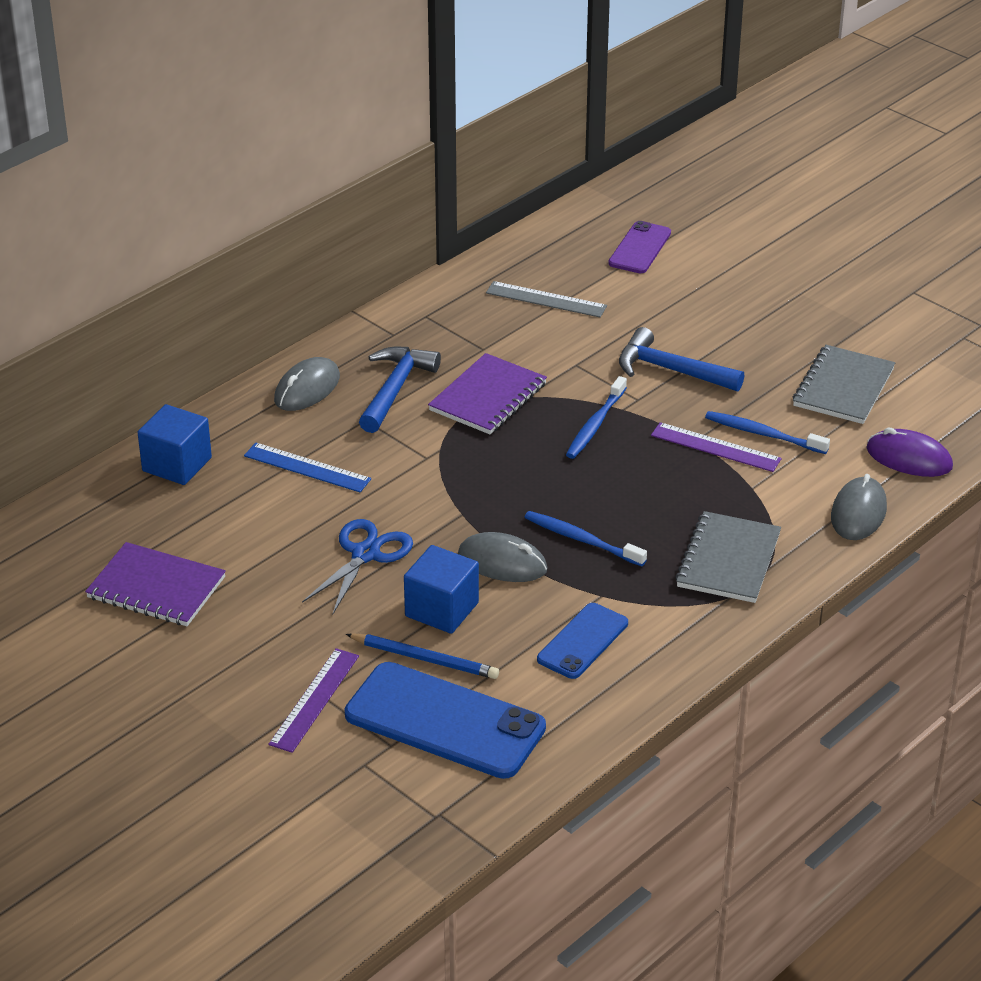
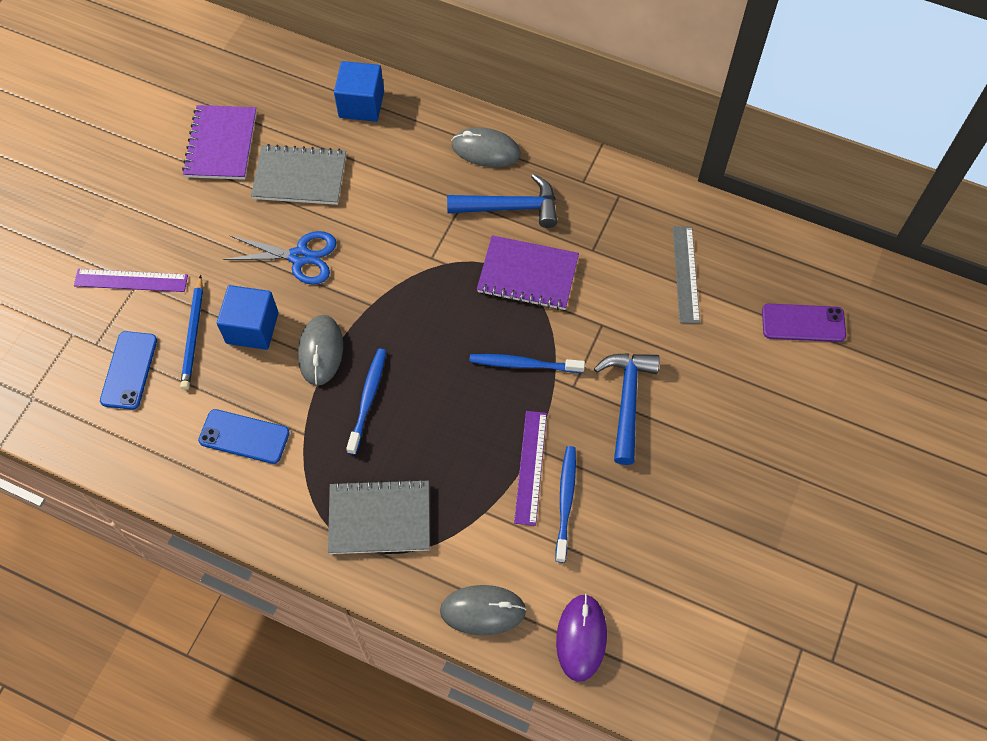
camera: 70 degrees right, 25 degrees up
(307, 467) = (388, 184): blue ruler -> none
(444, 721) = (129, 370): blue phone -> blue phone, size x0.56
(843, 387) = (666, 553): grey notebook -> grey notebook (300, 177)

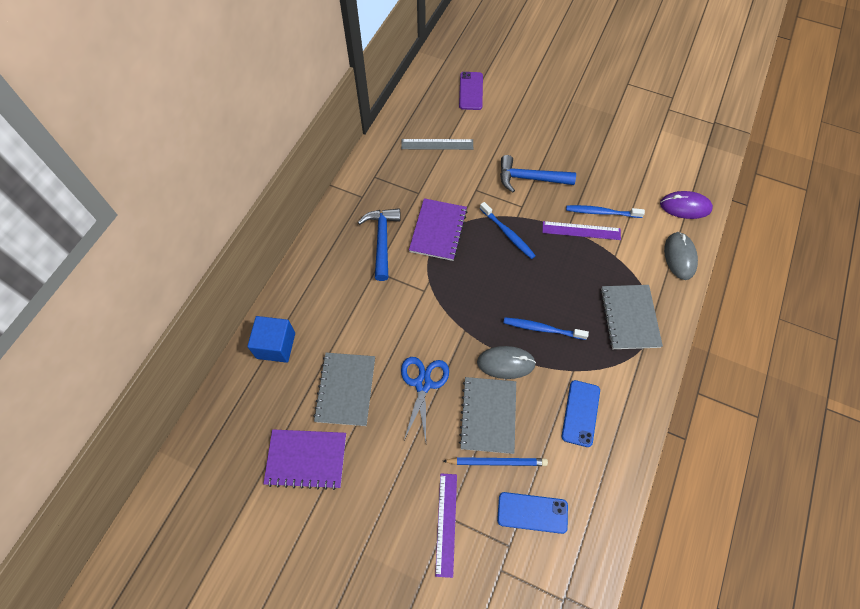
camera: 90 degrees left, 0 degrees up
(252, 328) = (488, 415): blue cube -> grey notebook
(485, 150) = (330, 256): grey mouse -> none
(523, 364) = (508, 234): blue toothbrush -> blue toothbrush turned 45 degrees counterclockwise

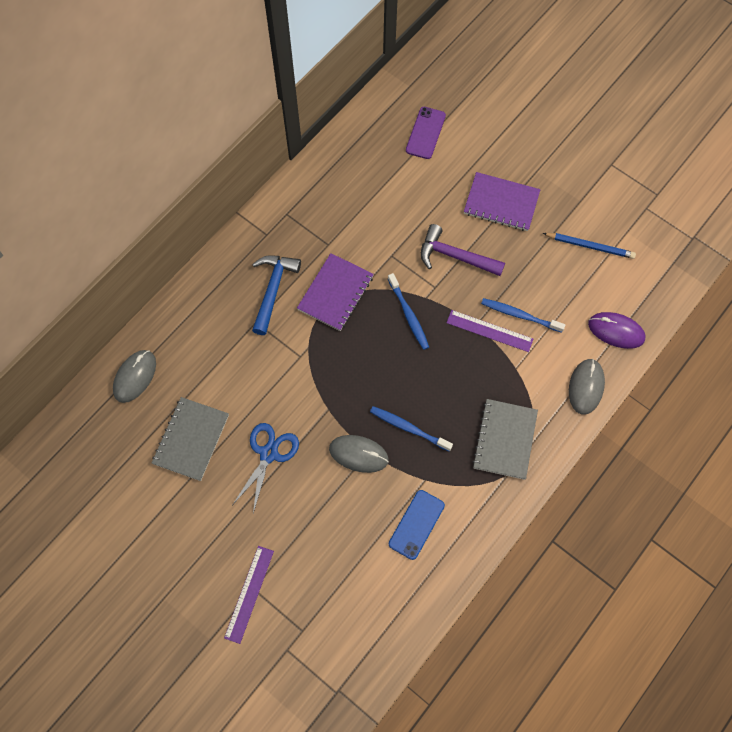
camera: 15 degrees right, 5 degrees up
(276, 345) = (135, 377): blue cube -> grey mouse
(306, 459) = (135, 497): purple notebook -> purple notebook (501, 203)
(437, 144) = (366, 191): grey ruler -> none
(488, 415) = (323, 502): grey notebook -> none
(496, 462) = (316, 550): blue pencil -> blue pencil (590, 246)
(530, 178) = (455, 256): blue hammer -> purple hammer
(532, 512) = (334, 606): blue phone -> none

